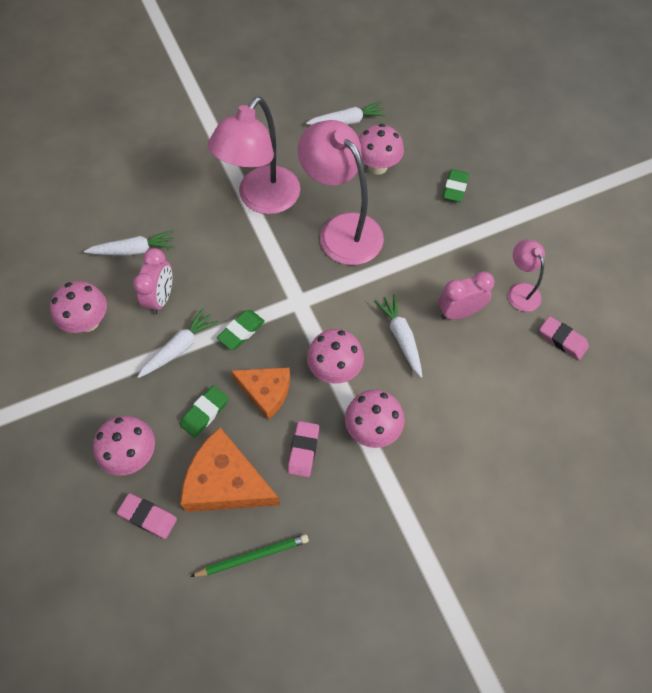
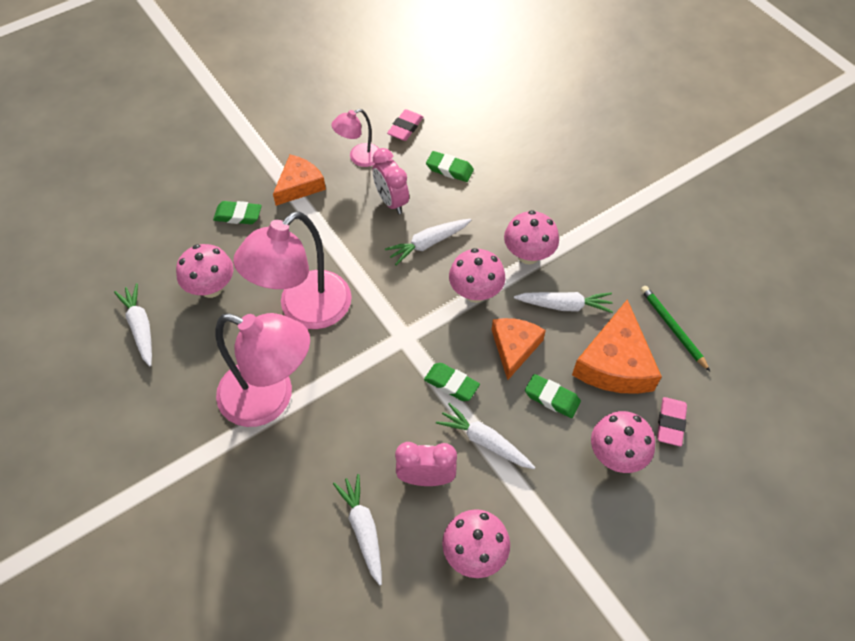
camera: 100 degrees left, 5 degrees down
(303, 450) = (564, 305): pink eraser -> white carrot
(487, 237) = (299, 185): none -> orange cheese
(498, 374) = (449, 169): none -> green eraser

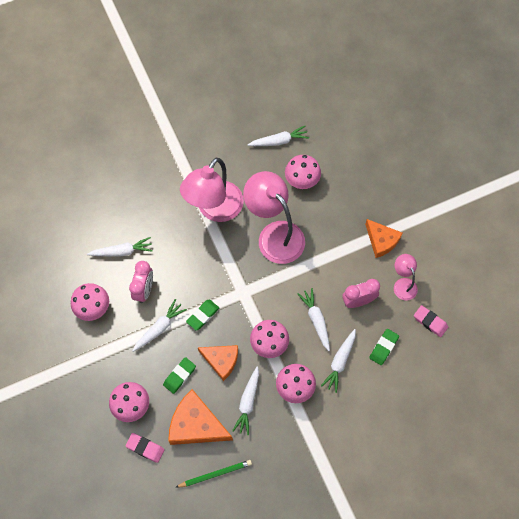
camera: 100 degrees right, 10 degrees up
(238, 215) = (359, 200): green eraser -> none
(480, 211) = (340, 362): none -> white carrot

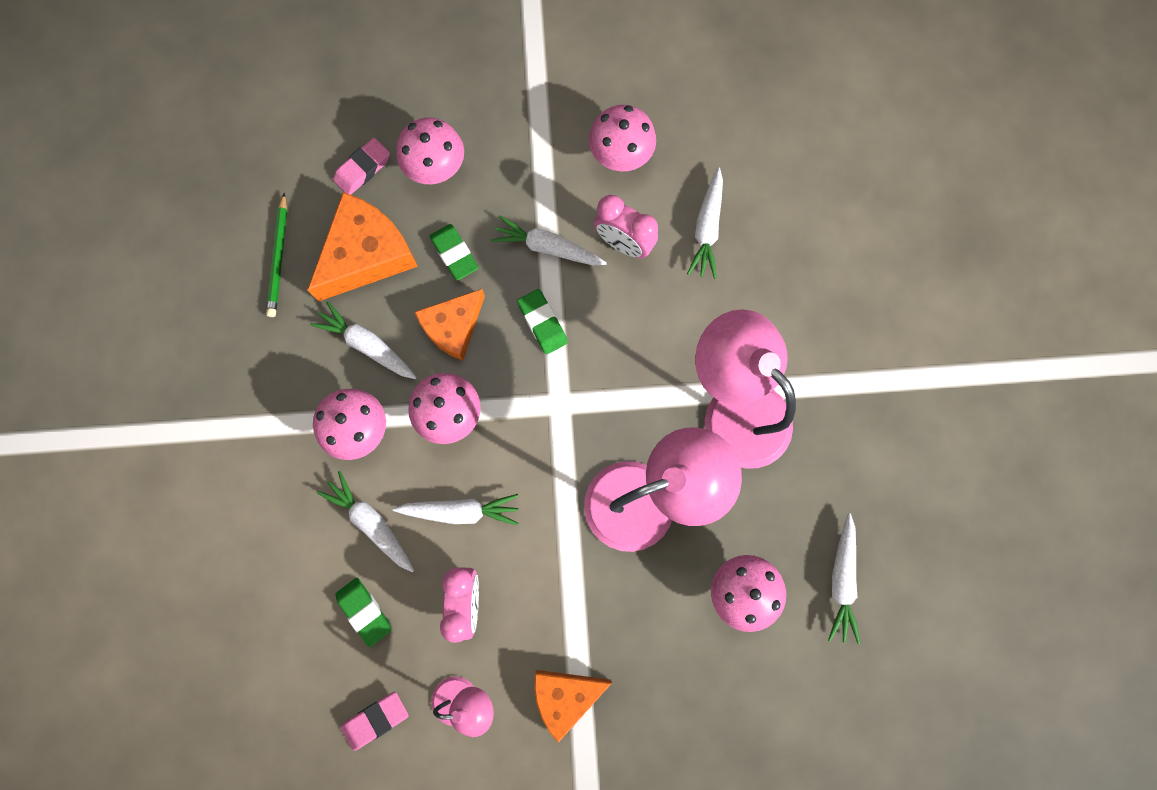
camera: 110 degrees right, 10 degrees up
(159, 328) = (547, 247): white carrot -> white carrot turned 135 degrees clockwise

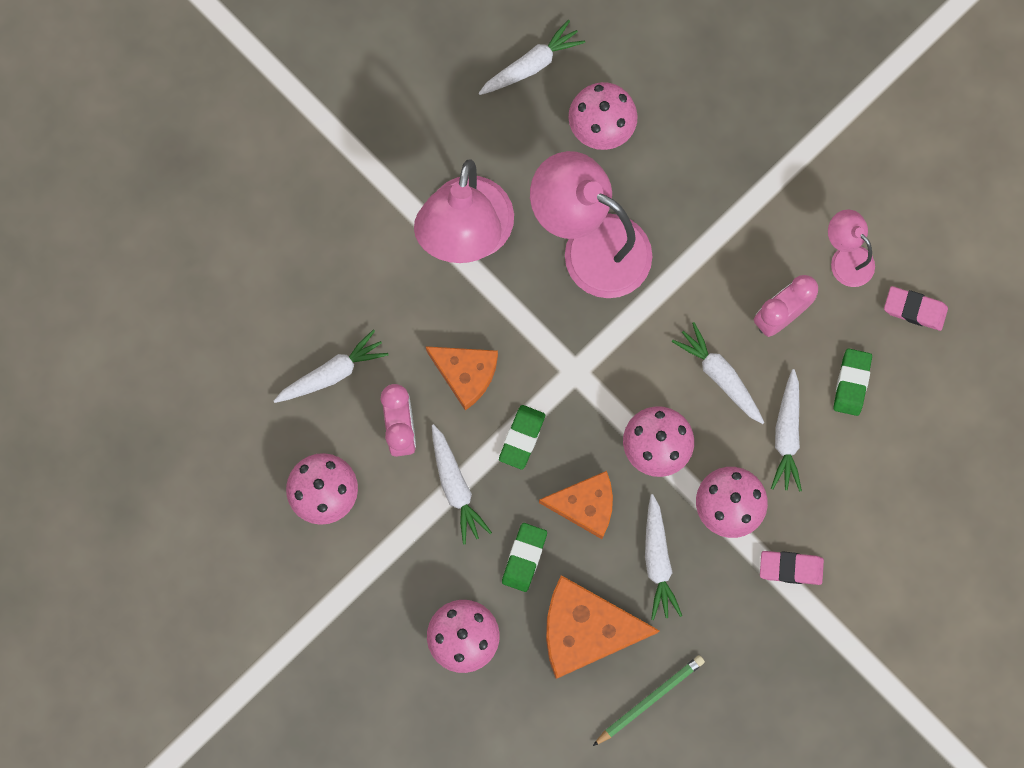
camera: 130 degrees left, 0 degrees up
(363, 169) = (516, 700): pink eraser -> pink eraser (790, 568)
(565, 696) = (781, 192): orange cheese -> orange cheese (465, 374)

